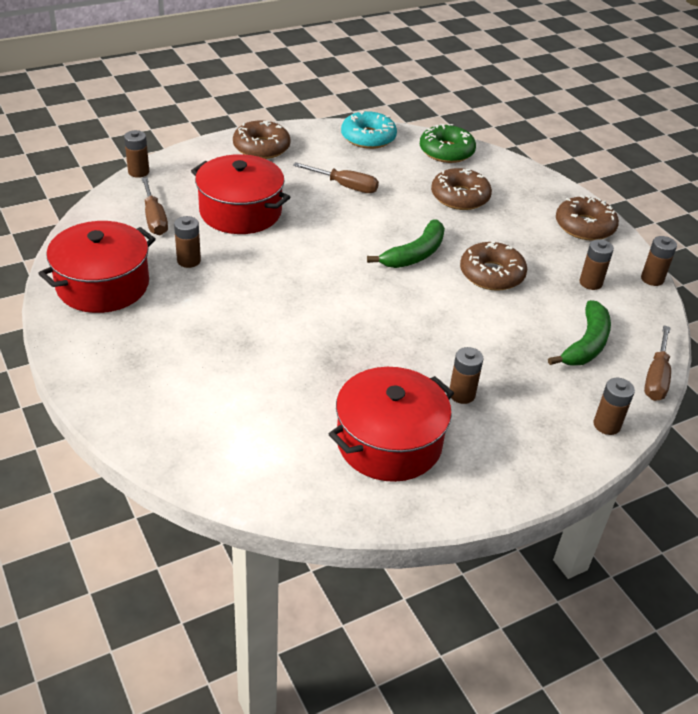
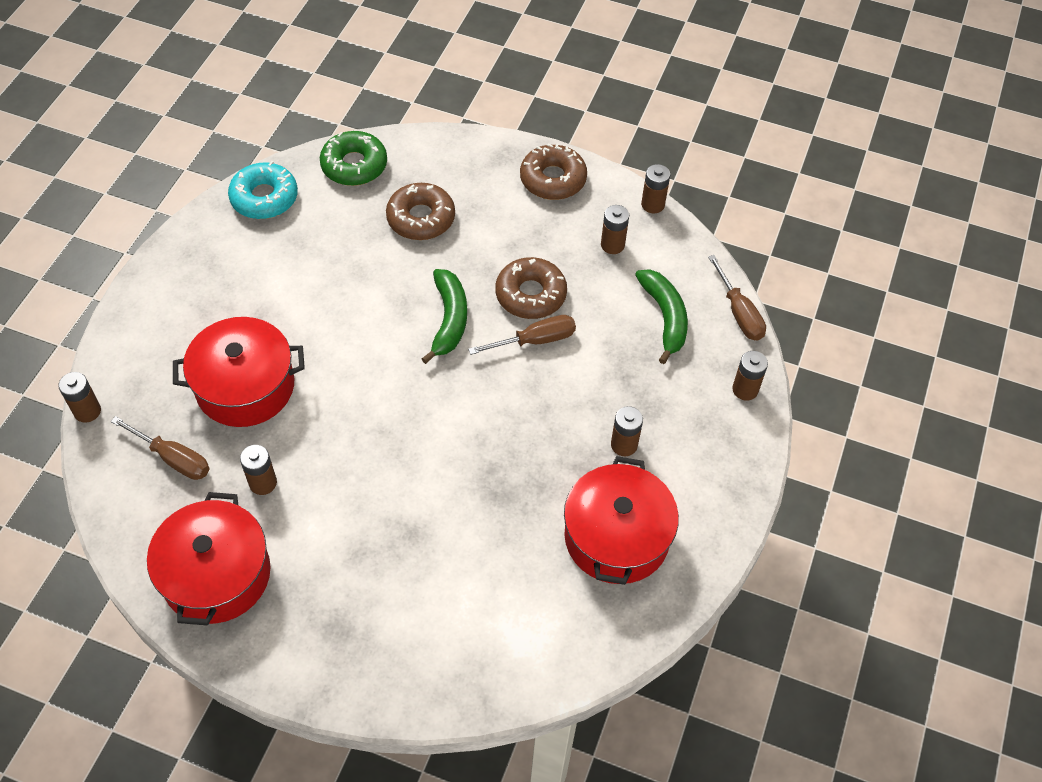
camera: 40 degrees left, 15 degrees up
(261, 147) = (175, 286): brown donut -> none
(346, 186) = (309, 280): brown screwdriver -> brown screwdriver (536, 340)

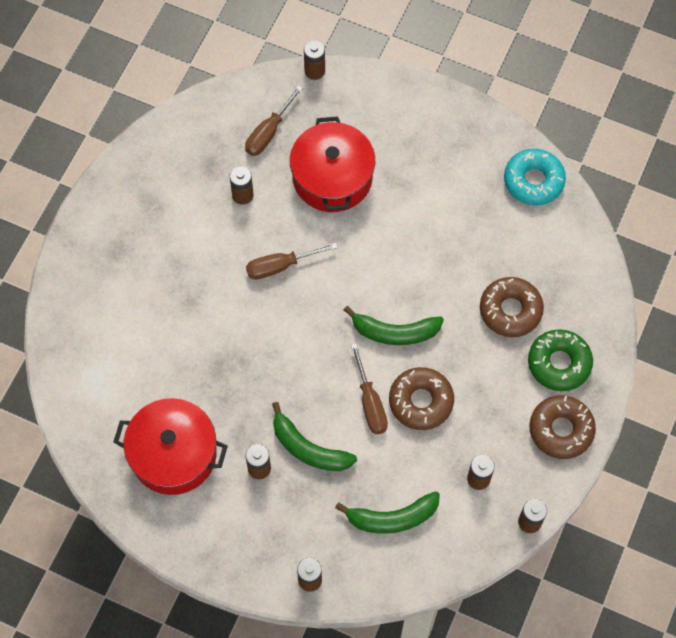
camera: 95 degrees right, 10 degrees up
(216, 574) = (168, 169): red pot -> none
(354, 165) = (574, 253): green donut -> green donut (559, 363)
(595, 397) = (308, 448): none -> green banana
(739, 313) = (395, 587): brown screwdriver -> brown screwdriver (280, 266)

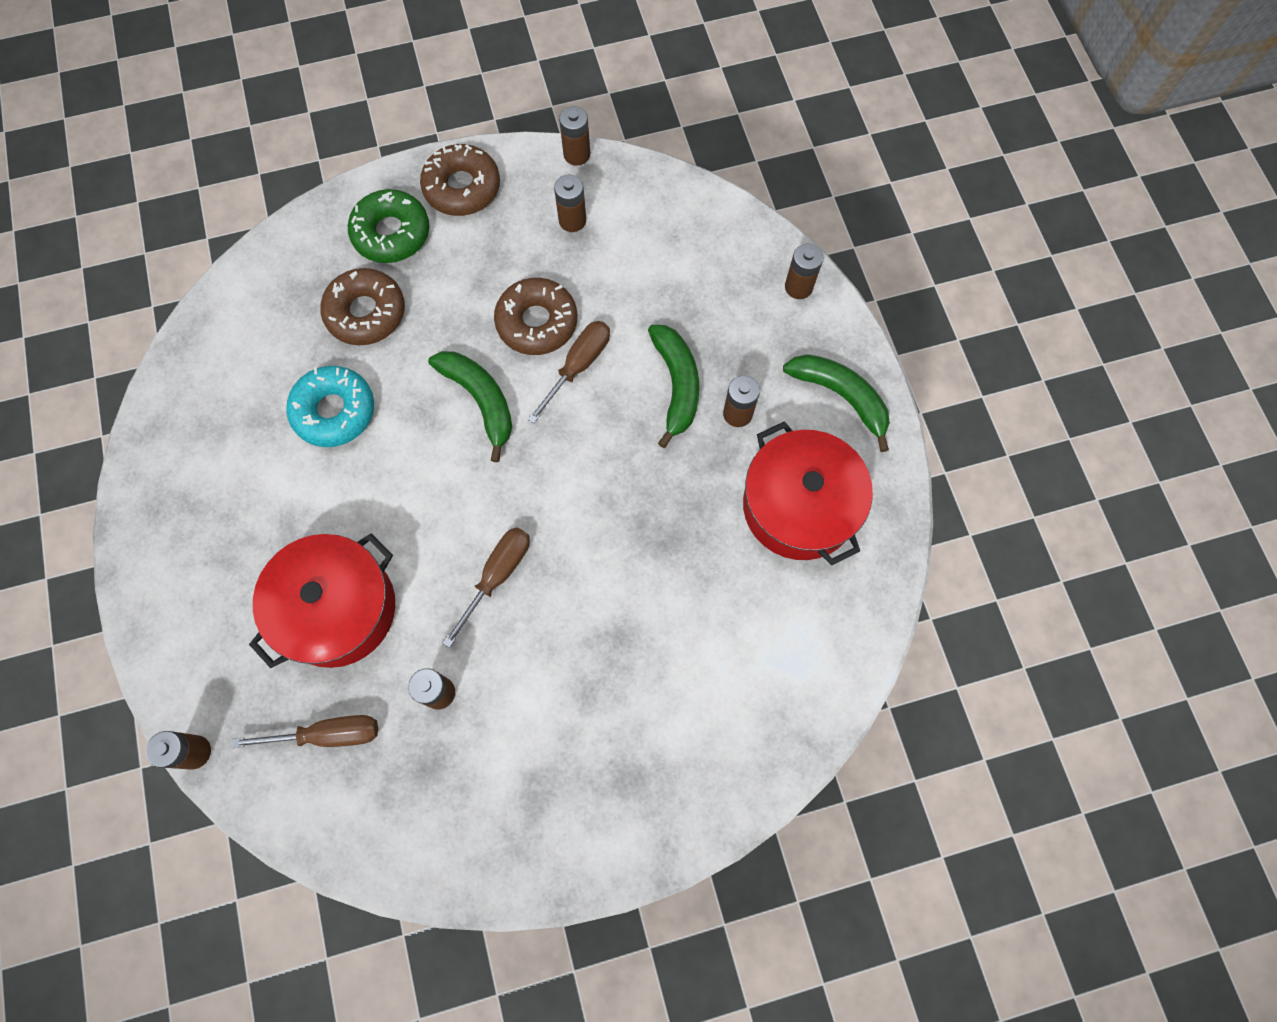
camera: 130 degrees left, 5 degrees up
(280, 266) = (498, 575): brown screwdriver -> brown screwdriver turned 90 degrees counterclockwise
(392, 518) = (676, 263): green banana -> green banana (841, 397)
(533, 181) = (184, 396): turquoise donut -> turquoise donut (334, 411)

